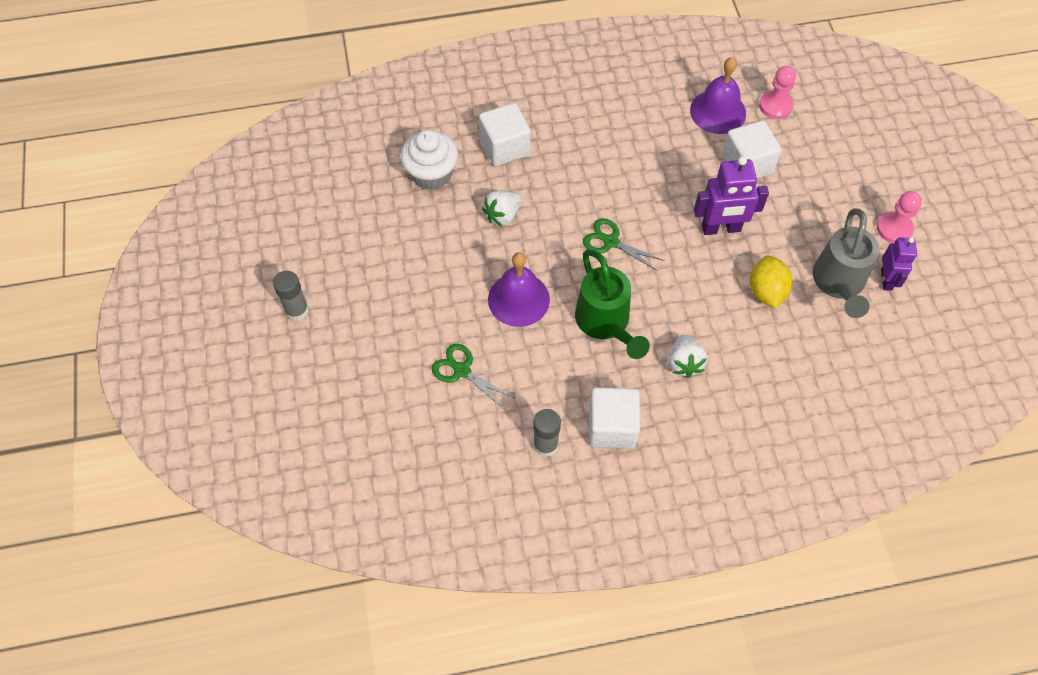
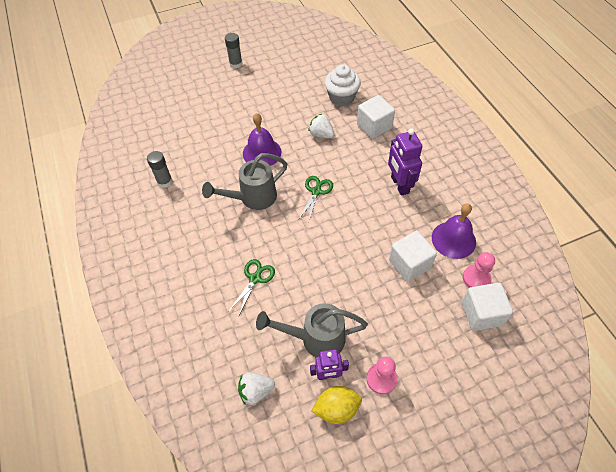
camera: 80 degrees right, 5 degrees down
(462, 371) = (209, 136): green scissors -> green scissors (255, 278)
(605, 323) = (253, 198): green watering can -> grey watering can
(612, 427) = (179, 212): white cube -> white cube (481, 314)
(684, 363) = (230, 244): white strawberry -> white strawberry (256, 391)
(721, 228) = (345, 254): purple robot -> purple robot (399, 185)
(766, 291) = (297, 288): yellow lemon -> yellow lemon (336, 409)

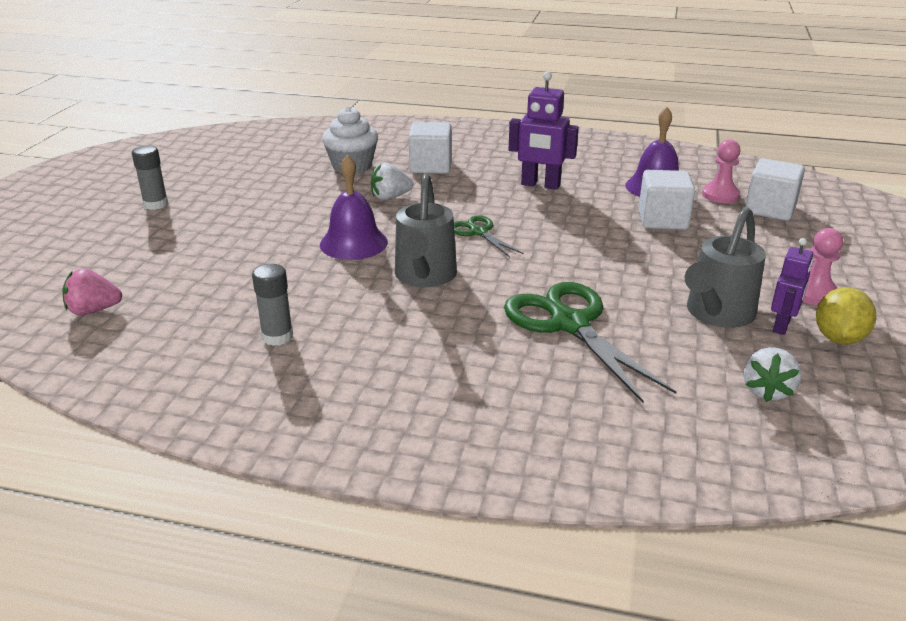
camera: 55 degrees left, 25 degrees down
(141, 114) = (94, 310): none -> pink strawberry
(255, 278) = (569, 324): green scissors -> green scissors, size x1.87

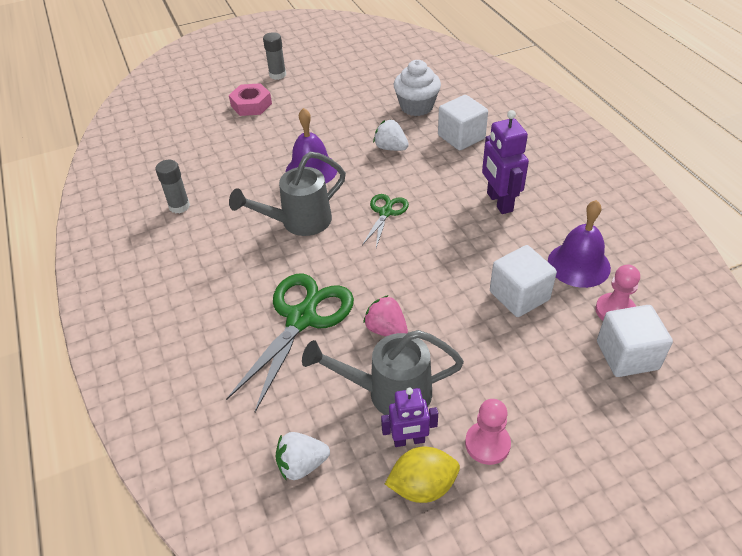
camera: 55 degrees right, 15 degrees up
(94, 310) = (151, 132): pink strawberry -> pink strawberry (386, 329)
(177, 235) = (251, 105): none -> pink nut

